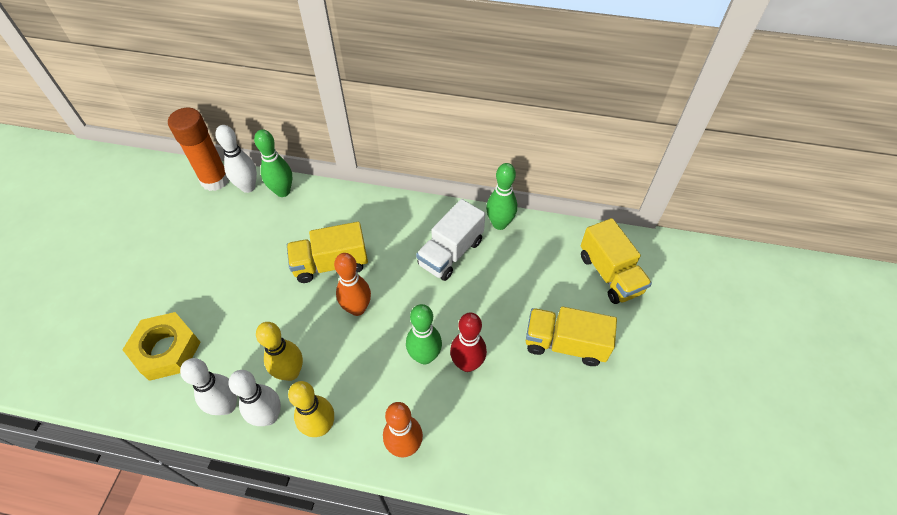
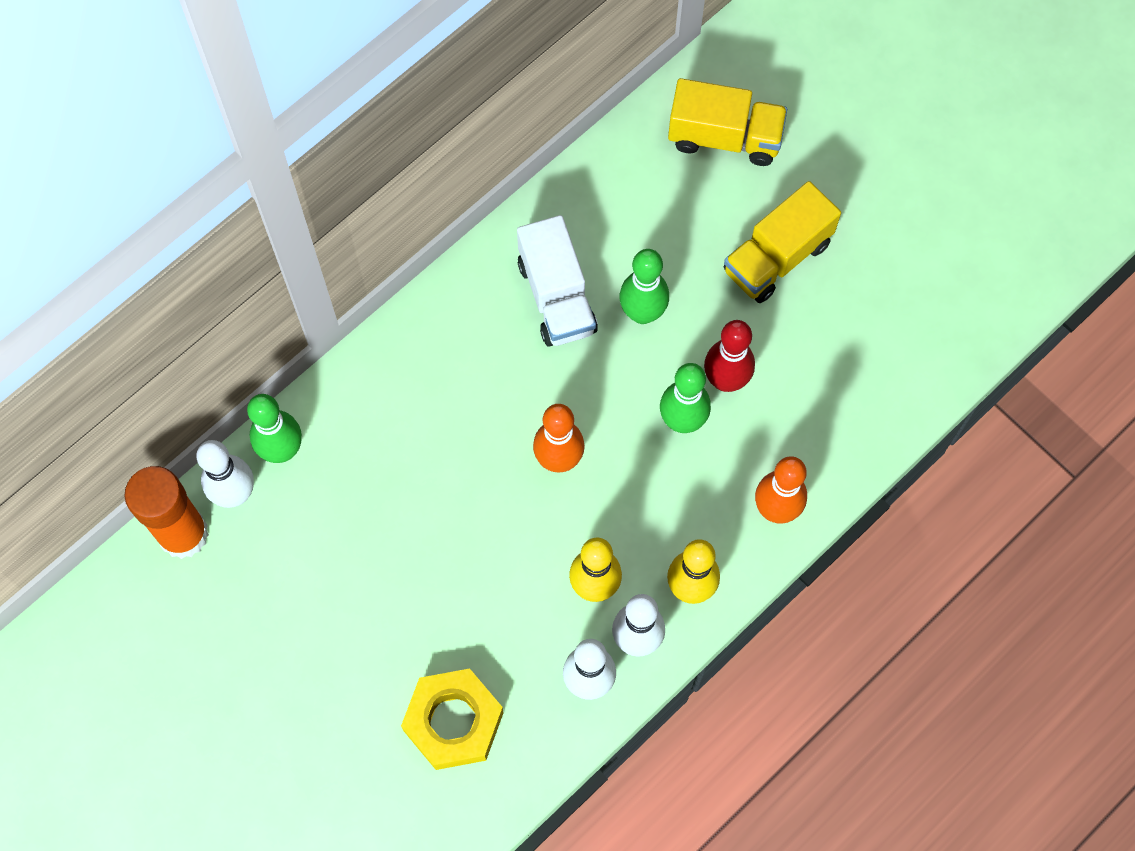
camera: 55 degrees left, 15 degrees up
(331, 264) = (464, 454): yellow truck -> none
(499, 224) = (556, 207): green bowling pin -> green bowling pin (642, 313)

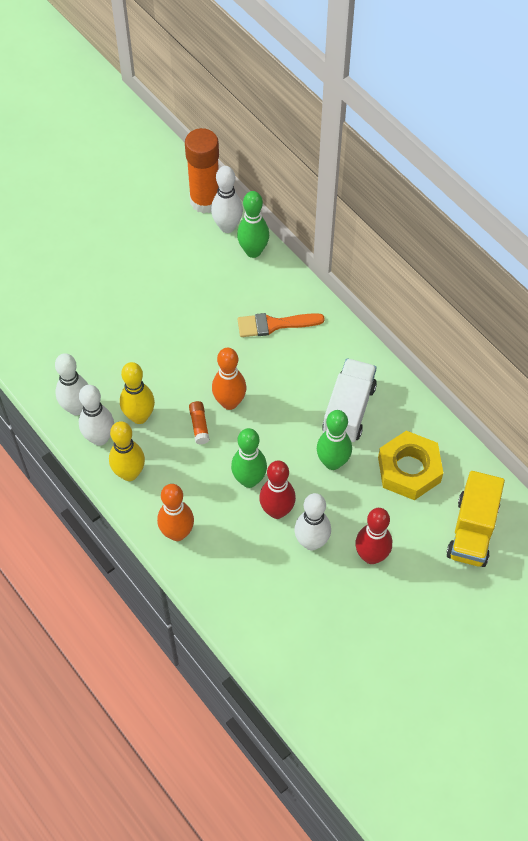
camera: 95 degrees right, 10 degrees down
(418, 408) = (274, 324): none -> orange brush
(453, 722) = (65, 332): yellow nut -> yellow nut (409, 469)
(557, 296) = (348, 410): white truck -> white truck turned 120 degrees clockwise
(601, 498) = (199, 425): none -> orange glue stick
(767, 332) = (311, 542): none -> white bowling pin
(777, 257) = (371, 556): yellow truck -> red bowling pin

